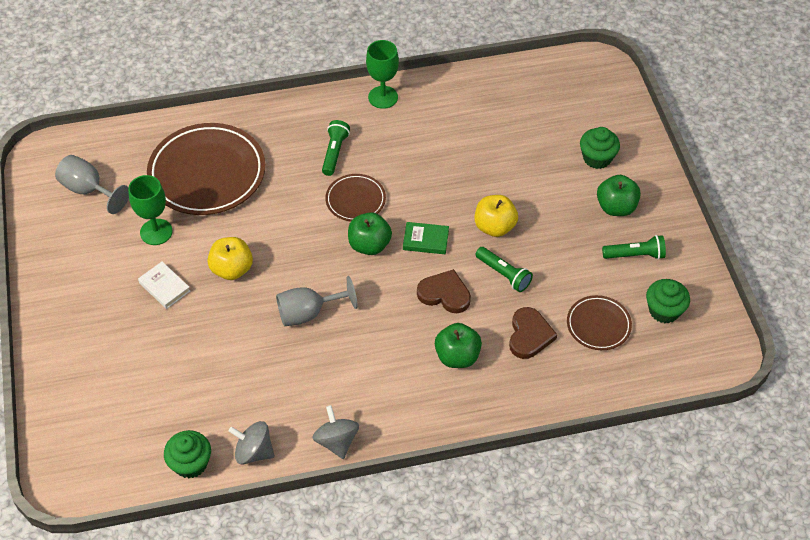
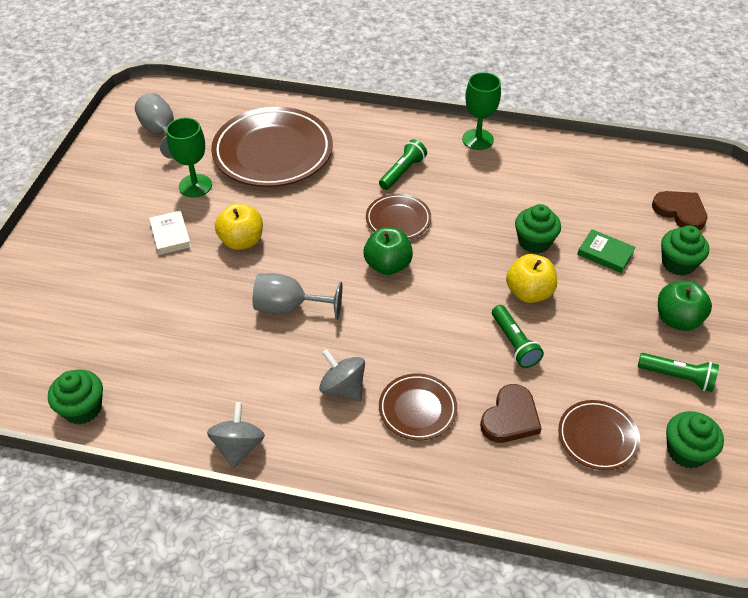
camera: 25 degrees right, 5 degrees down
(254, 452) = (150, 422): grey spinning top -> grey spinning top (343, 388)
(425, 240) = (448, 280): green book -> green book (605, 253)
(444, 294) = (439, 340): brown heart -> brown heart (680, 212)
(457, 356) = (417, 409): green apple -> brown plate
(477, 180) = (534, 242): none -> green cupcake

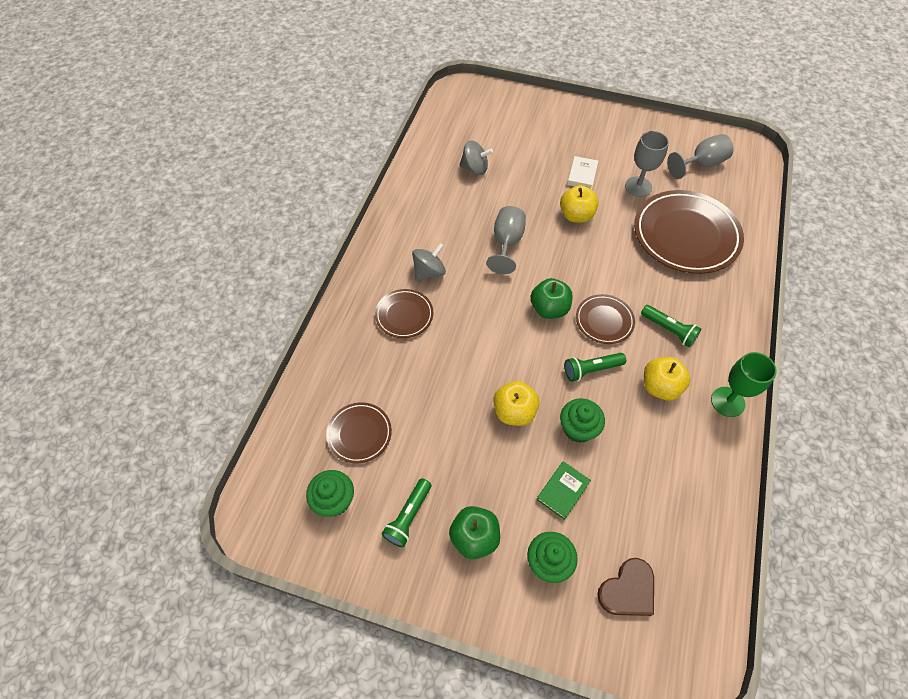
camera: 95 degrees right, 10 degrees up
(82, 408) = (431, 142): green cupcake -> none
(170, 235) = (582, 175): white book -> white book turned 60 degrees counterclockwise
(195, 186) = (638, 187): green goblet -> grey goblet
(238, 447) = (390, 215): grey spinning top -> grey spinning top (475, 168)
(472, 182) = (660, 387): none -> yellow apple
(510, 418) = (387, 375): brown heart -> none
(514, 343) = (459, 390): green flashlight -> green flashlight (591, 370)

